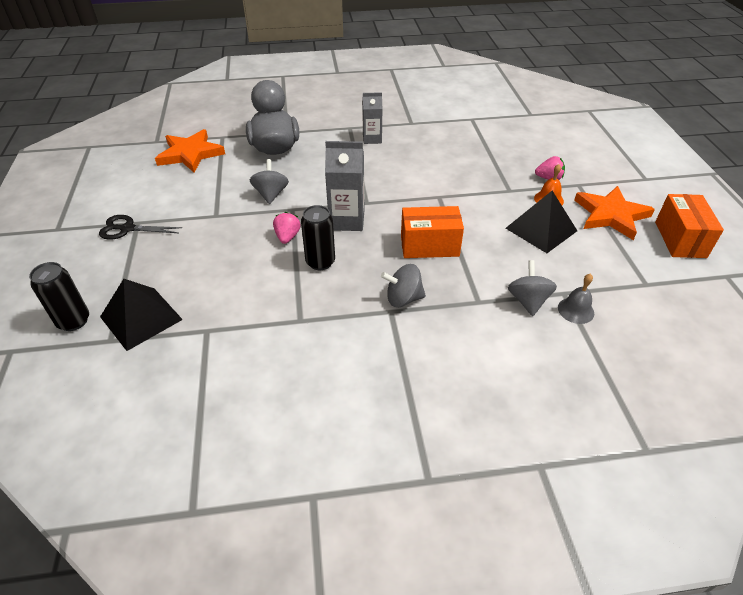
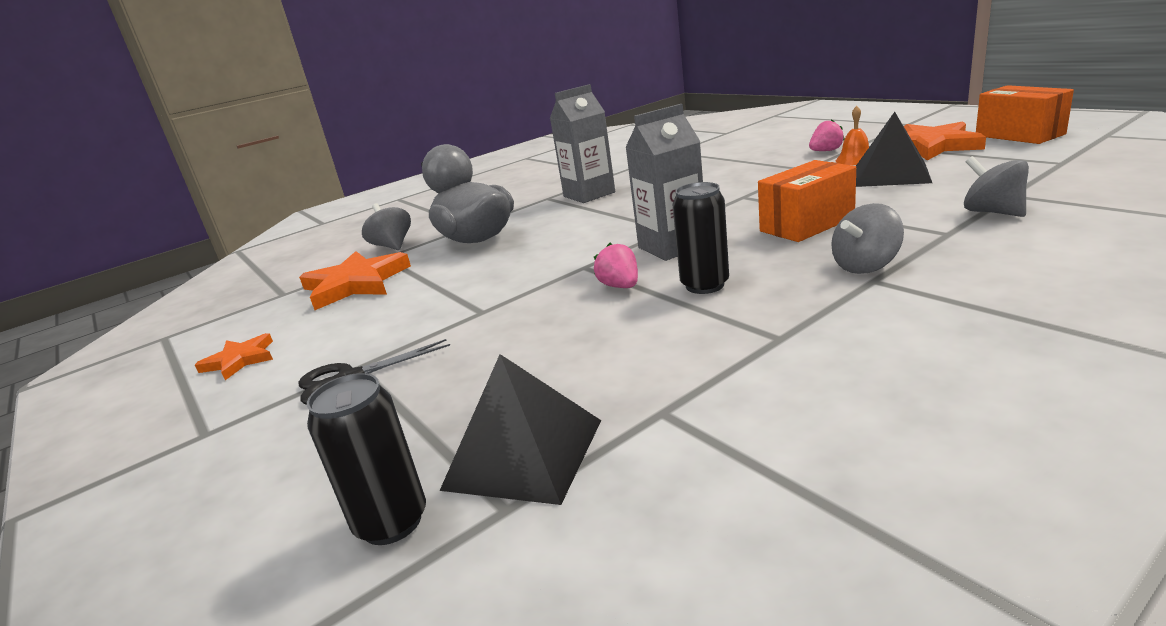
camera: 25 degrees left, 20 degrees down
(102, 186) = (240, 360): none -> orange star
(271, 194) = (533, 268): grey spinning top -> grey spinning top (392, 246)
(372, 139) = (589, 194): grey carton -> grey carton, size x1.53
(576, 310) = (1049, 198): grey bell -> none

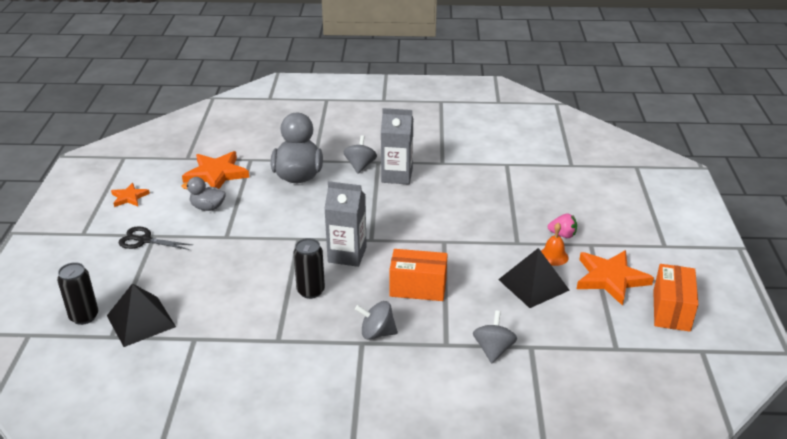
camera: 35 degrees right, 10 degrees up
(392, 246) = (265, 151): grey spinning top -> grey spinning top (360, 166)
(399, 307) = (208, 207): none -> grey duck
(620, 286) = (287, 264): pink strawberry -> none

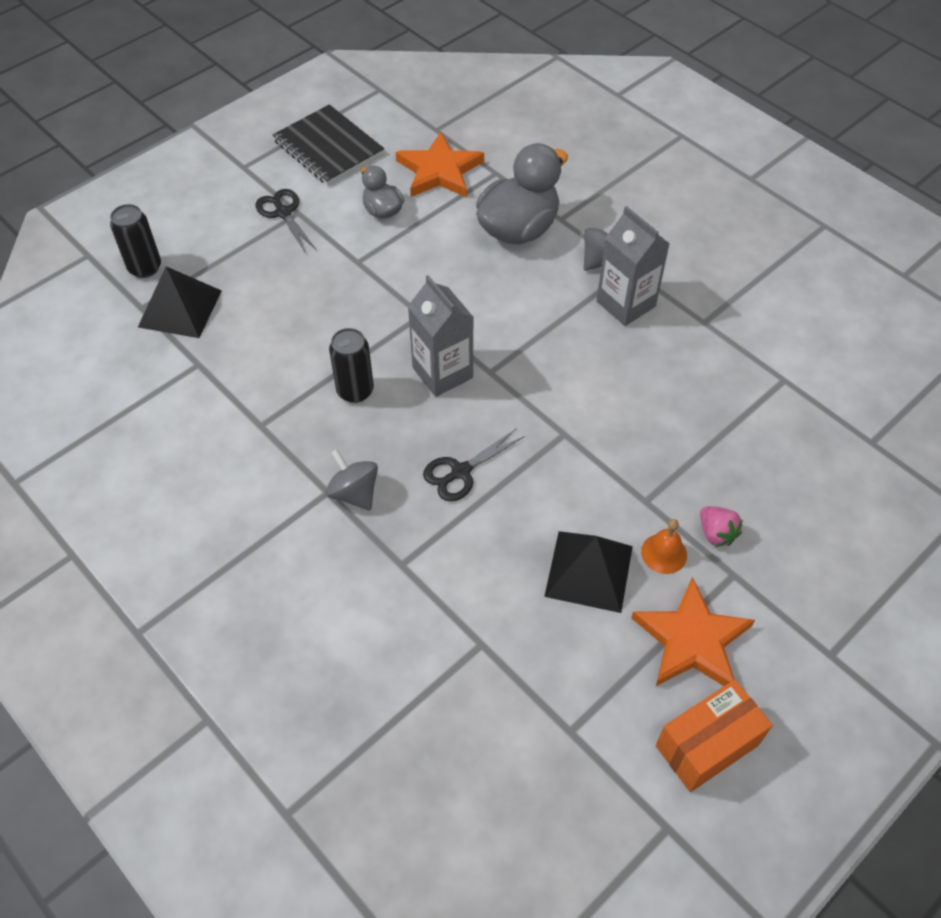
camera: 45 degrees right, 20 degrees up
(129, 197) = (328, 147): orange star -> black notebook
(418, 288) = (460, 472): orange box -> black scissors
(493, 349) = (439, 612): grey spinning top -> none

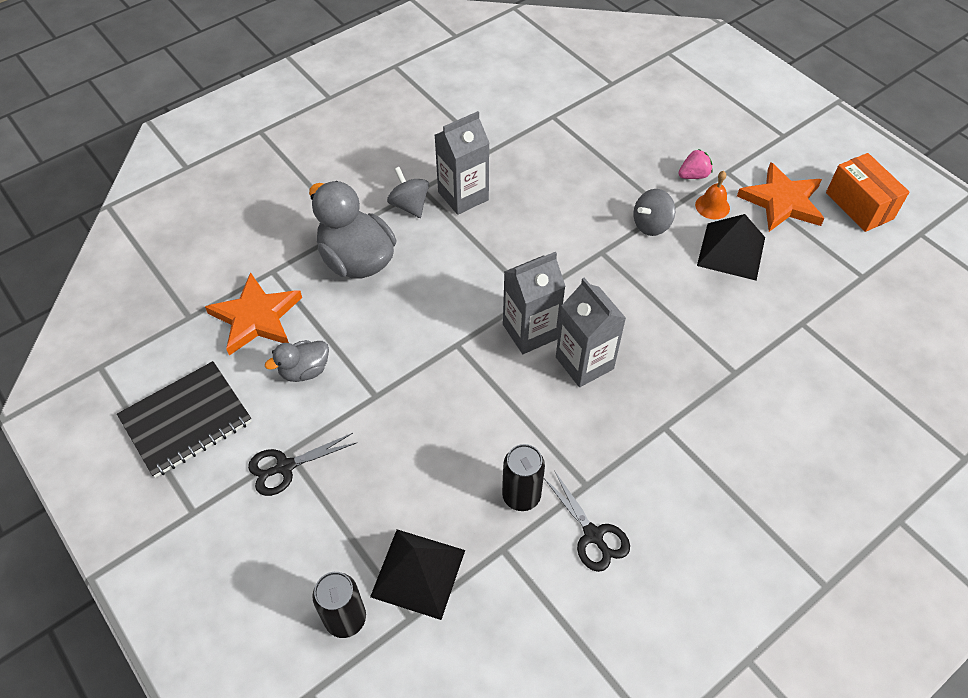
camera: 85 degrees left, 0 degrees up
(354, 493) = (665, 405): grey spinning top -> grey spinning top (651, 225)
(355, 391) = (547, 402): black can -> black can (521, 496)
(405, 420) = (584, 363): none -> grey carton
(460, 472) = (641, 325): black scissors -> black scissors (593, 535)

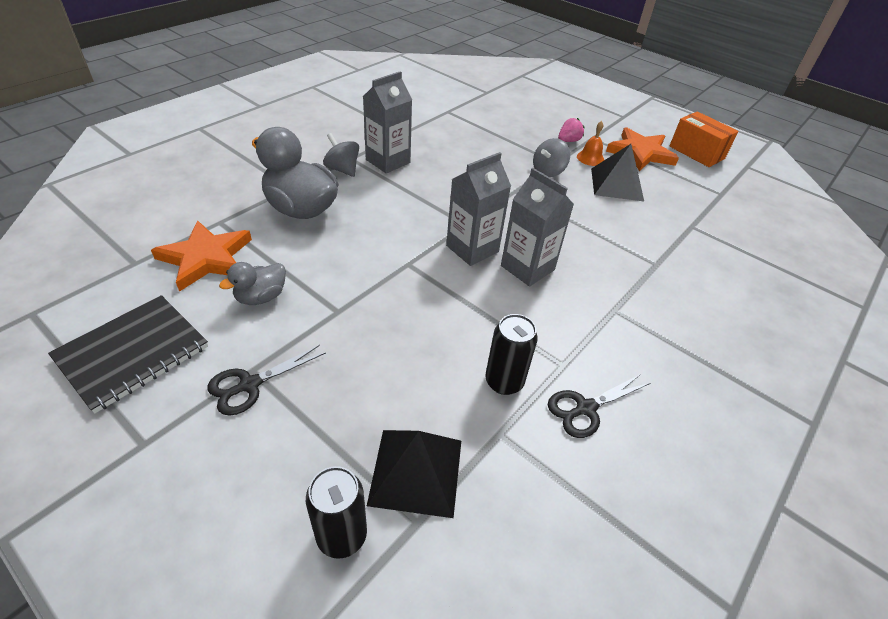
camera: 15 degrees left, 10 degrees down
(593, 535) = (585, 408): black scissors -> black scissors turned 105 degrees clockwise

